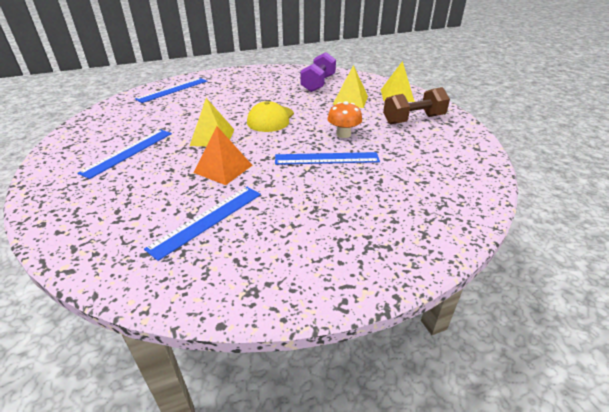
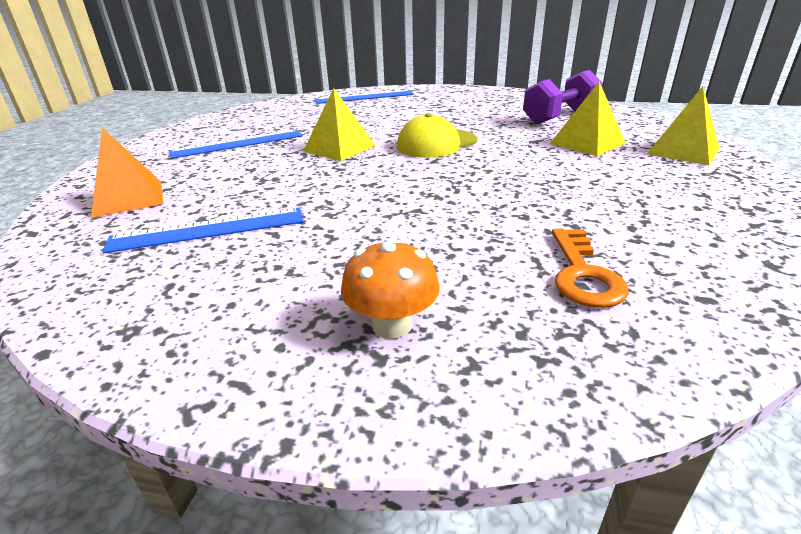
camera: 35 degrees right, 5 degrees down
(223, 169) = (303, 182): orange pyramid -> orange pyramid (128, 198)
(326, 158) = (450, 205): blue ruler -> none
(343, 134) = (518, 182): orange mushroom -> orange mushroom (392, 325)
(413, 120) = (674, 189): brown dumbbell -> none
(421, 177) = (583, 274): none -> orange key

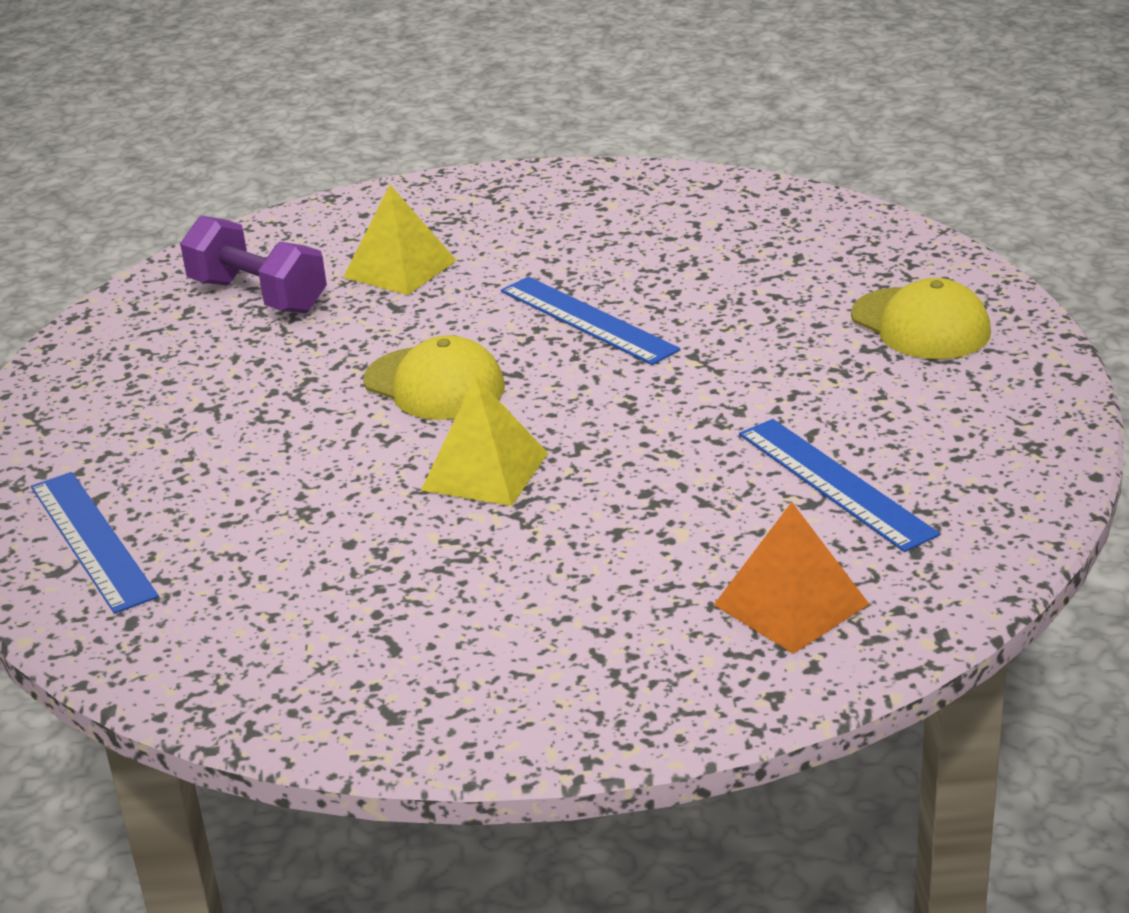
camera: 105 degrees left, 0 degrees up
(238, 144) = (494, 599): blue ruler -> blue ruler (588, 320)
(392, 325) = (920, 324): orange mushroom -> yellow cap
(583, 274) = (781, 255): orange key -> none
(683, 151) = (418, 210): yellow pyramid -> none

